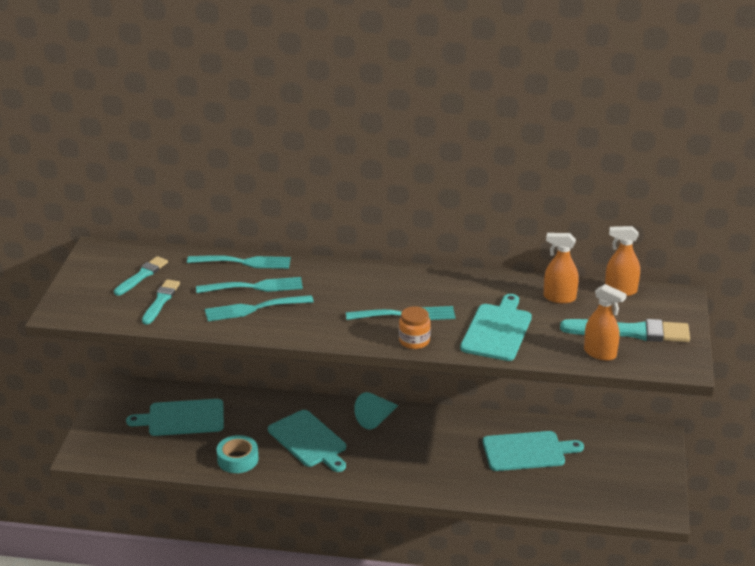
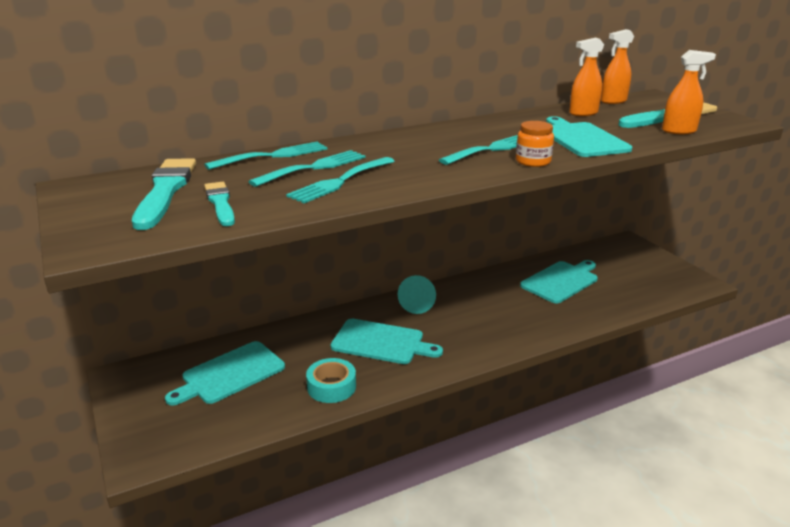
camera: 35 degrees left, 5 degrees down
(142, 276) = (165, 191): turquoise brush -> turquoise brush, size x1.65

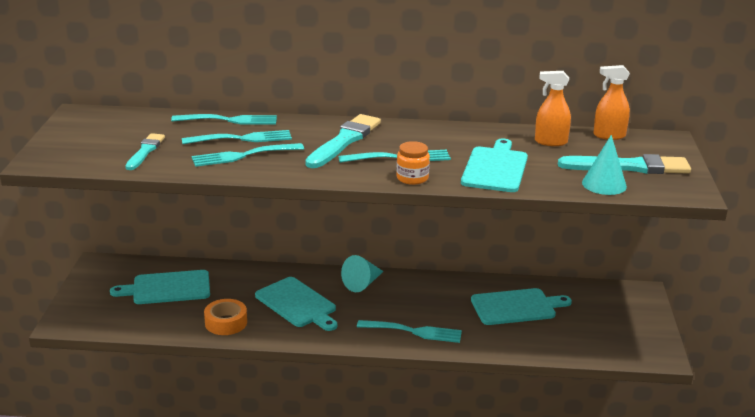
camera: 30 degrees right, 0 degrees up
(165, 191) = (125, 132): turquoise brush -> turquoise brush (344, 141)
(331, 386) = (226, 322): turquoise tape -> orange tape
(511, 330) = (414, 331): none -> turquoise fork
(679, 131) = (604, 184): orange spray bottle -> turquoise cone

